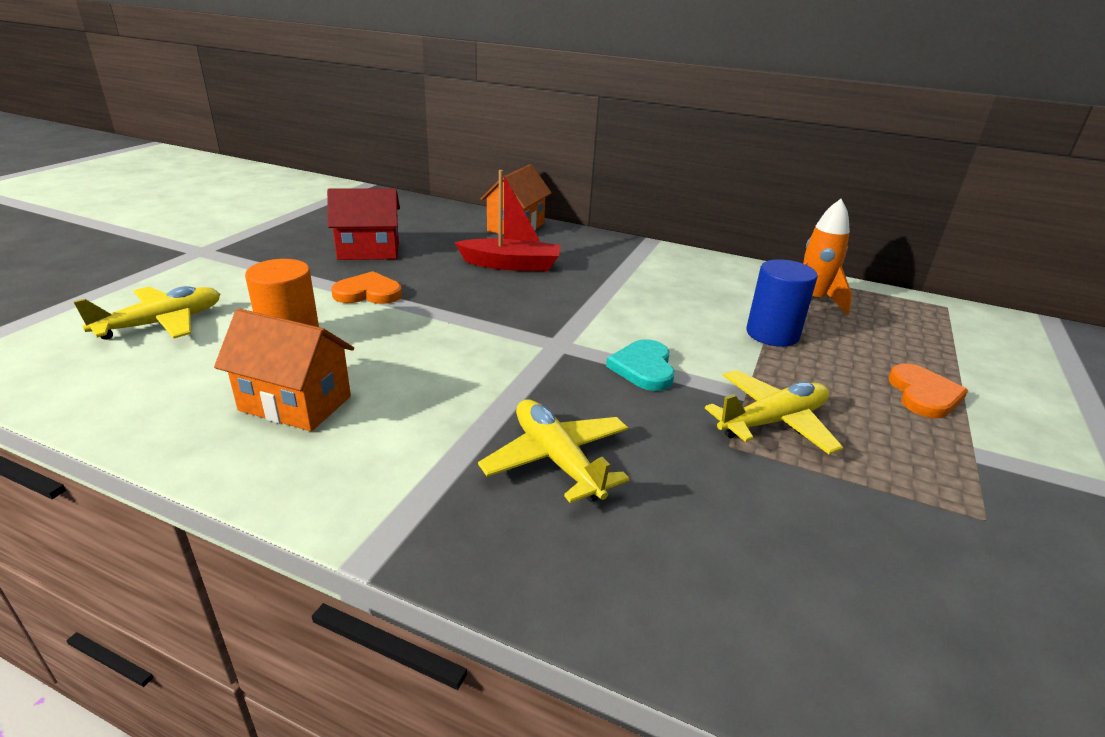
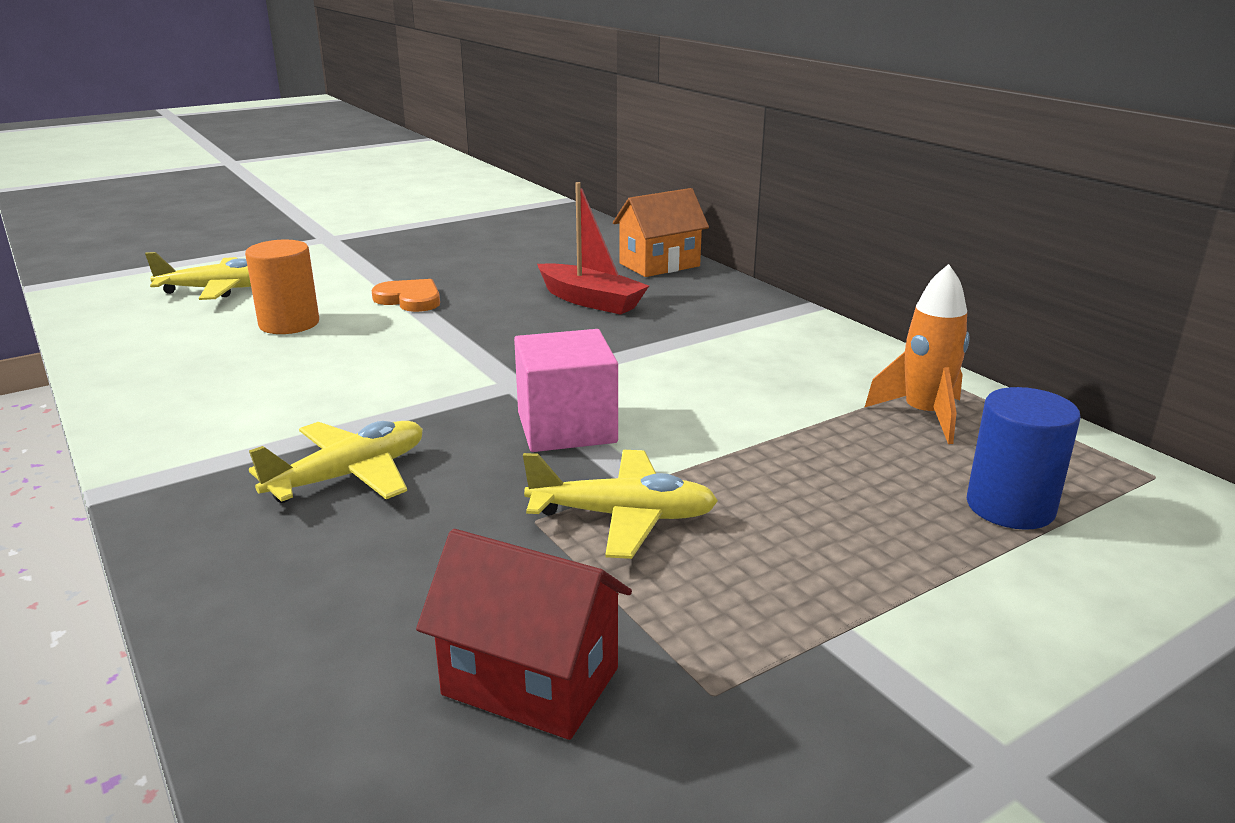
camera: 35 degrees right, 5 degrees down
(295, 403) = (222, 371): orange house -> none
(369, 251) = (467, 263): red house -> red house (530, 681)
(557, 460) = (349, 476): yellow plane -> yellow plane turned 45 degrees clockwise
(643, 368) = (566, 427): turquoise heart -> pink cube
(772, 334) = (789, 437): blue cylinder -> blue cylinder (1010, 507)
(923, 395) = (887, 556): orange heart -> none

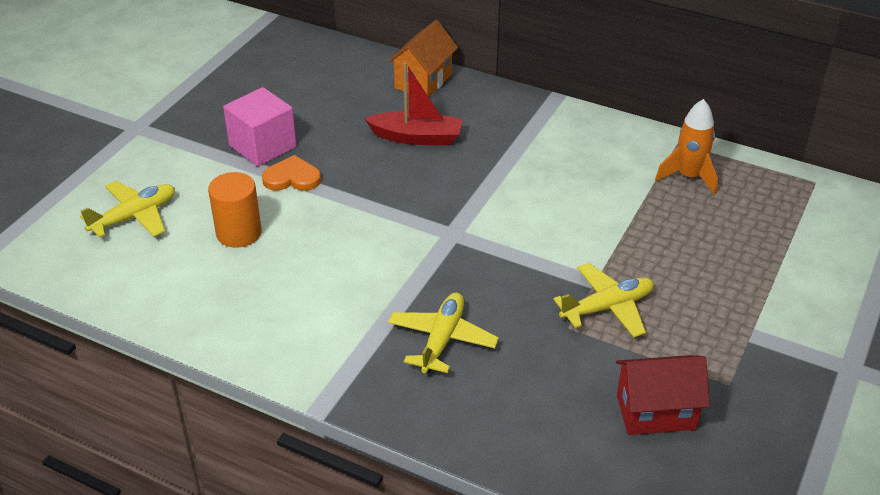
camera: 30 degrees left, 15 degrees up
(566, 427) = (518, 257): pink cube -> pink cube (262, 146)
(1010, 507) = (768, 229): blue cylinder -> none

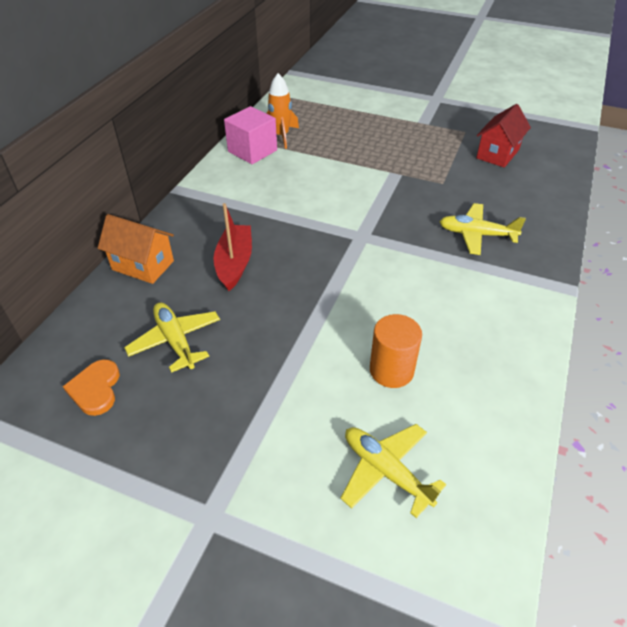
camera: 95 degrees left, 5 degrees up
(262, 146) = (249, 374): pink cube -> pink cube (252, 151)
(292, 178) = (301, 342): orange heart -> orange heart (95, 389)
(607, 307) = (419, 168): yellow plane -> yellow plane (175, 341)
(656, 412) = (497, 154): red house -> red house turned 45 degrees clockwise

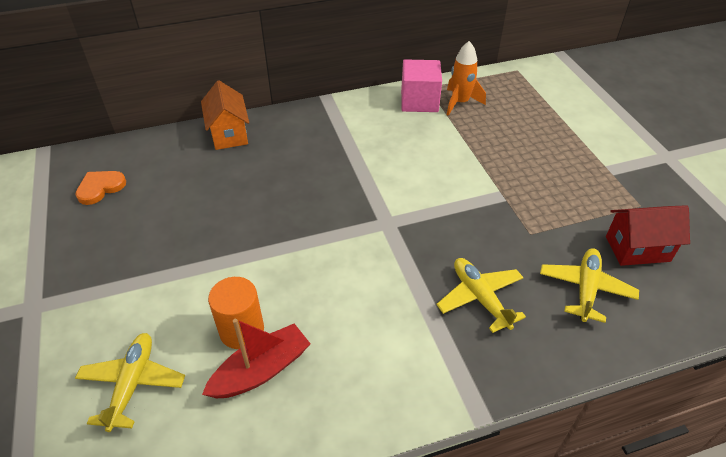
camera: 50 degrees right, 0 degrees up
(175, 341) = (171, 195): yellow plane -> yellow plane (585, 289)
(234, 263) = (276, 174): red boat -> red boat (261, 370)

